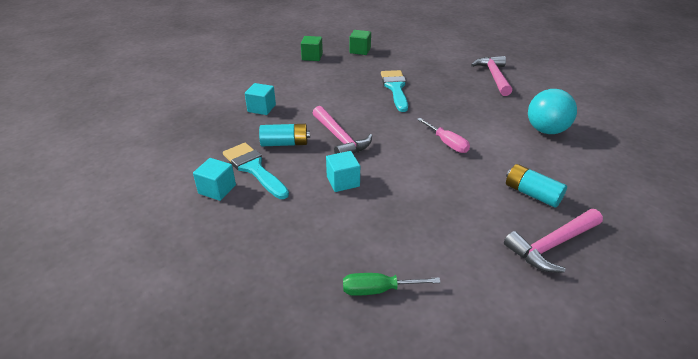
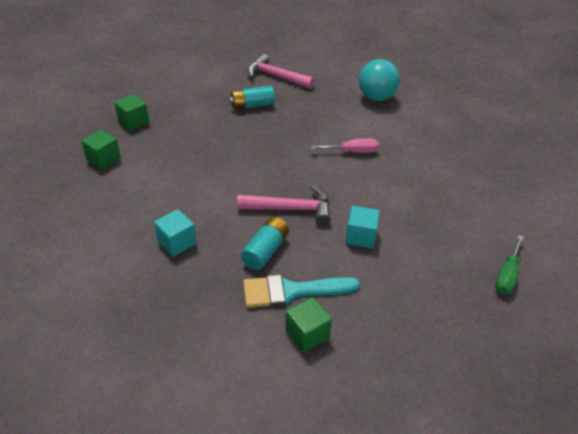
camera: 60 degrees left, 5 degrees up
(217, 189) = (307, 334): turquoise cube -> green cube
(395, 88) = (236, 136): turquoise brush -> none
(532, 194) = (446, 146): turquoise battery -> turquoise battery (252, 105)
(552, 245) = (503, 168): pink hammer -> none

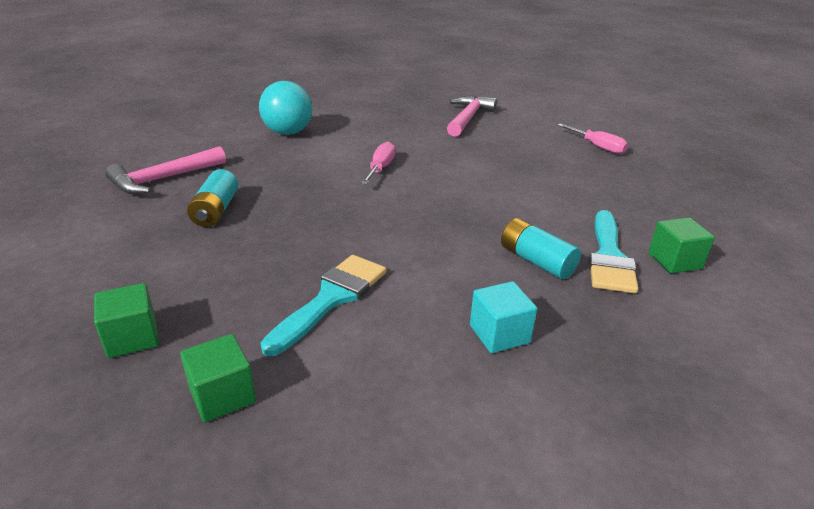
camera: 70 degrees left, 10 degrees down
(186, 171) = (331, 298): none -> turquoise brush
(290, 209) = (465, 228): pink hammer -> pink hammer (468, 118)
(360, 236) = (529, 197): turquoise cube -> none
(507, 275) = (597, 147): green screwdriver -> pink screwdriver

